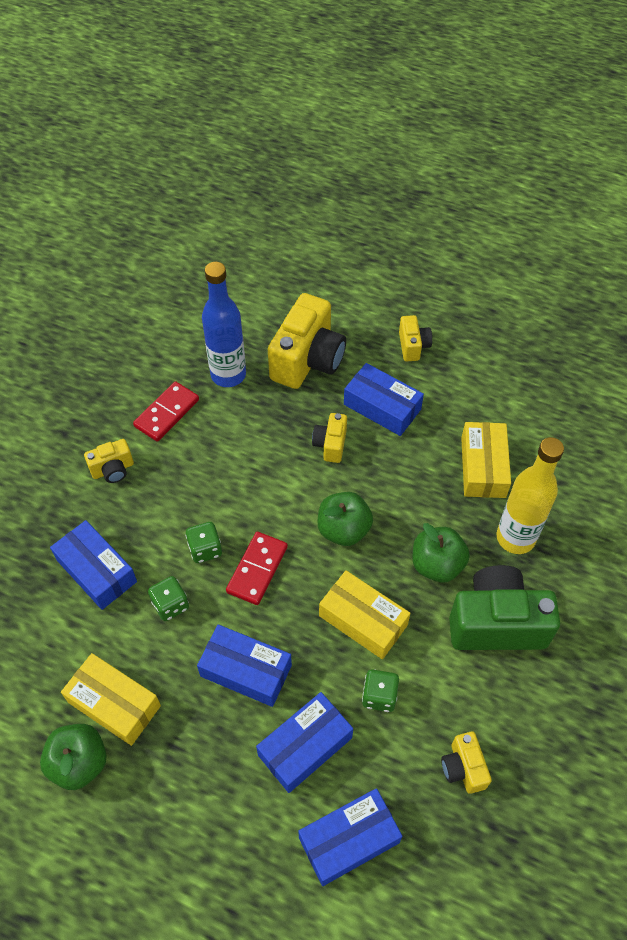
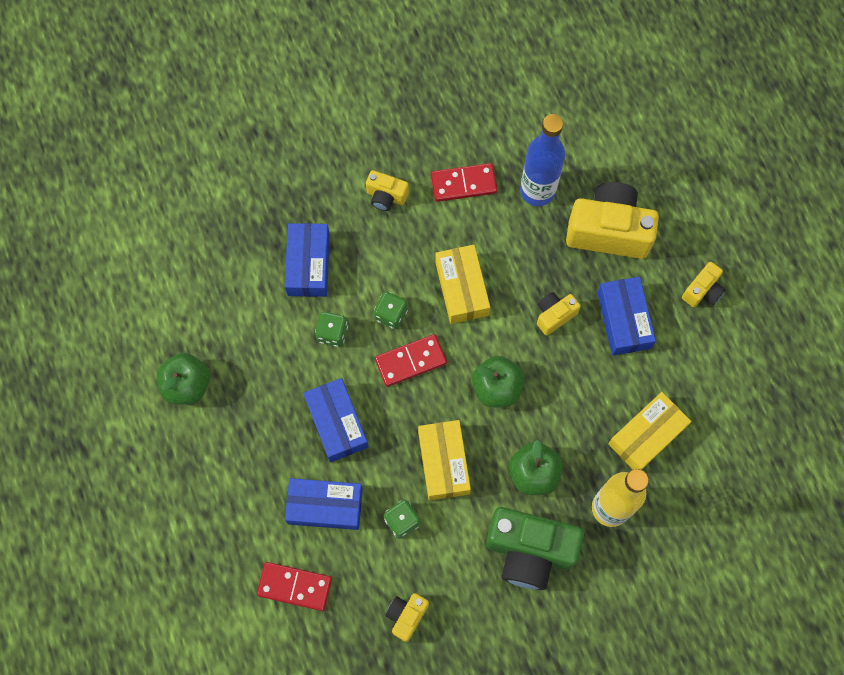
camera: 45 degrees right, 15 degrees up
(114, 704) = (239, 367): yellow box -> yellow box (462, 288)
(307, 360) = (608, 231): yellow camera -> yellow camera turned 150 degrees counterclockwise
(349, 840) = (295, 586): blue box -> red domino
(496, 623) = (529, 551): green camera -> green camera turned 150 degrees clockwise

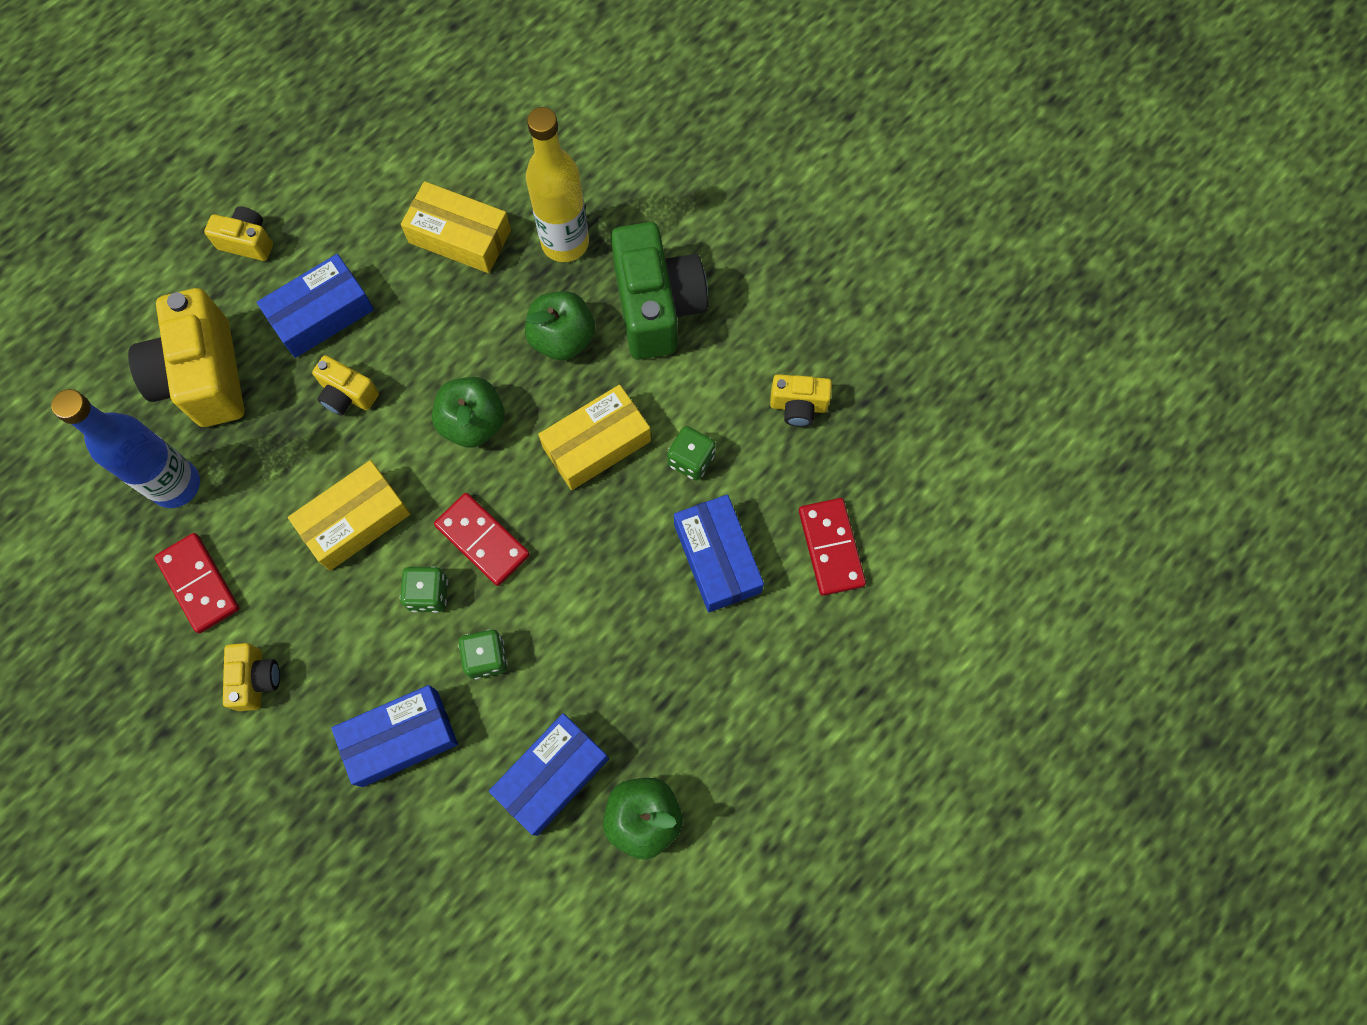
camera: 115 degrees left, 0 degrees up
(336, 423) = (605, 594): blue box -> blue box (552, 776)

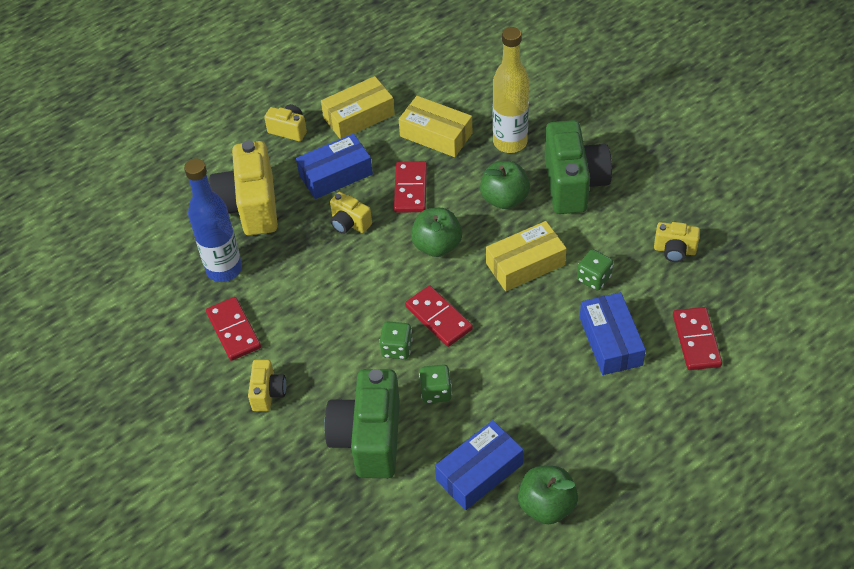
camera: 10 degrees right, 20 degrees down
(355, 521) = (348, 299): yellow box -> yellow box (358, 116)
(400, 738) = (369, 438): blue box -> green camera
(430, 331) = (410, 189): none -> red domino

